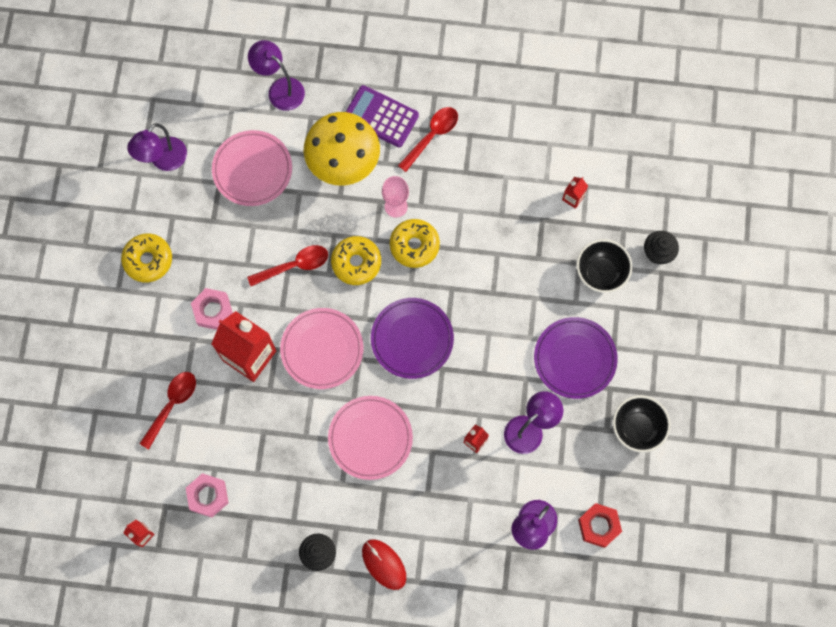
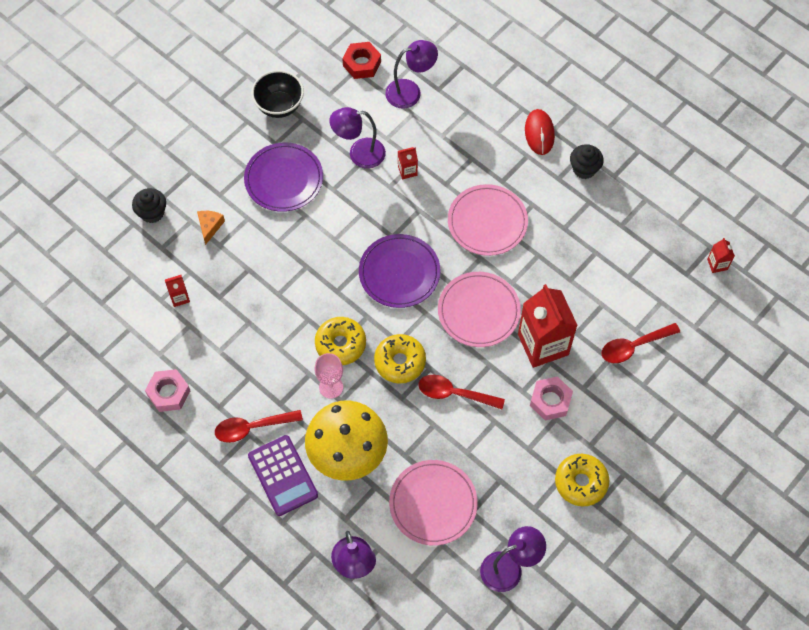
camera: 145 degrees left, 10 degrees down
(208, 496) = (646, 260): pink nut -> pink nut (169, 393)
(600, 273) = (209, 226): black bowl -> orange cheese

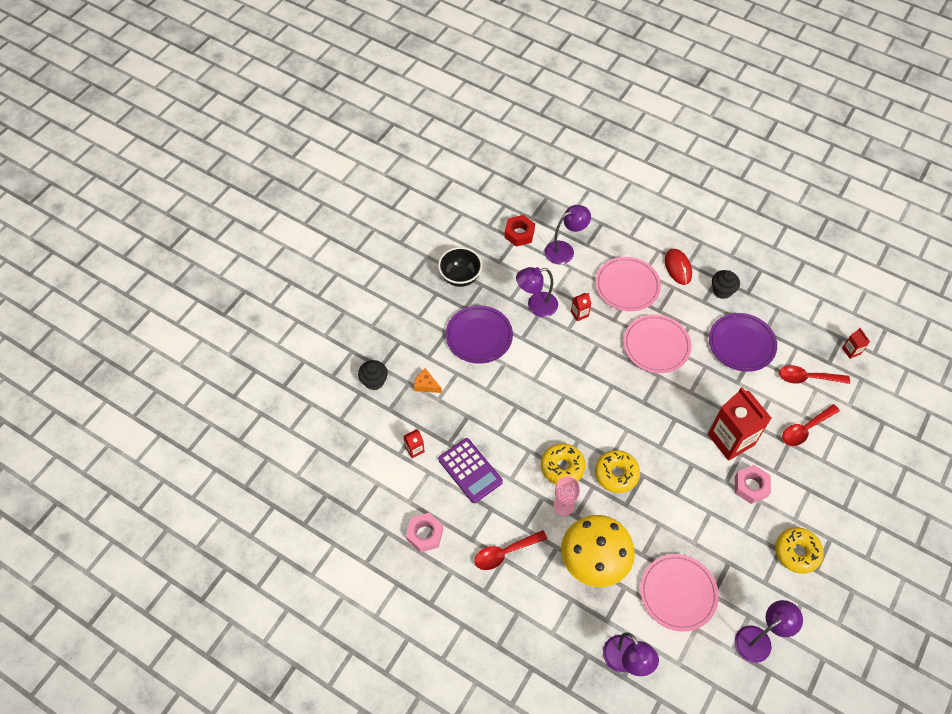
camera: 10 degrees left, 5 degrees down
(209, 226) = (426, 385): orange cheese -> orange cheese turned 60 degrees counterclockwise
(282, 475) = (542, 591): purple calculator -> purple calculator (470, 471)
(399, 273) = (595, 399): purple plate -> purple plate (741, 344)
(454, 393) = (669, 494): red spoon -> red spoon (807, 378)
(478, 311) = (670, 420): pink plate -> pink plate (627, 286)

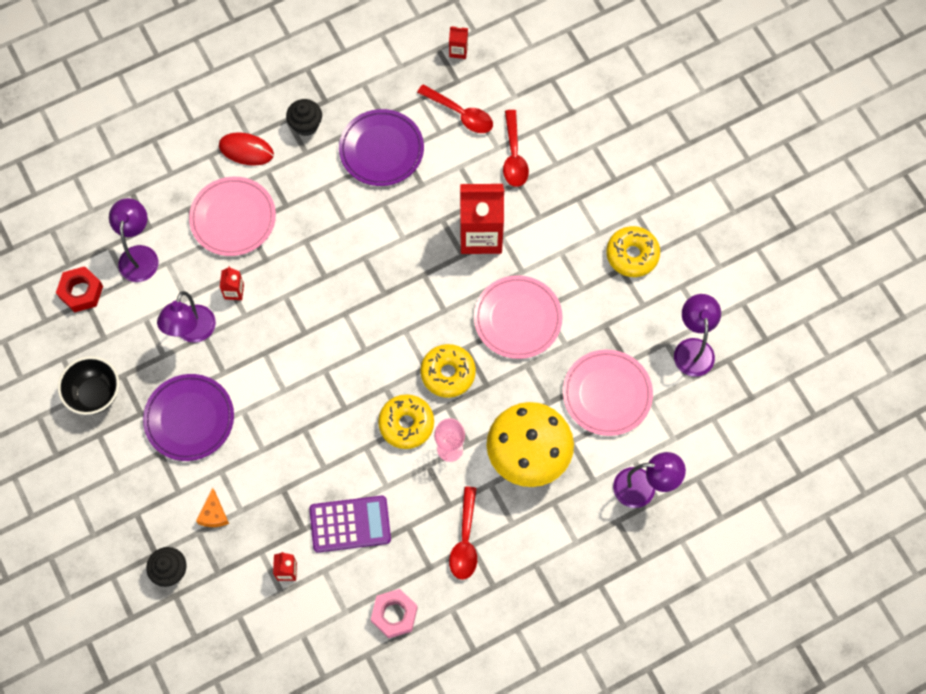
camera: 60 degrees left, 10 degrees up
(426, 385) = (214, 514): orange cheese -> orange cheese turned 60 degrees counterclockwise
(656, 345) = (327, 236): pink plate -> pink plate (517, 319)
(751, 486) = (541, 250): pink nut -> none
(807, 378) = (461, 114): red spoon -> red spoon turned 90 degrees counterclockwise

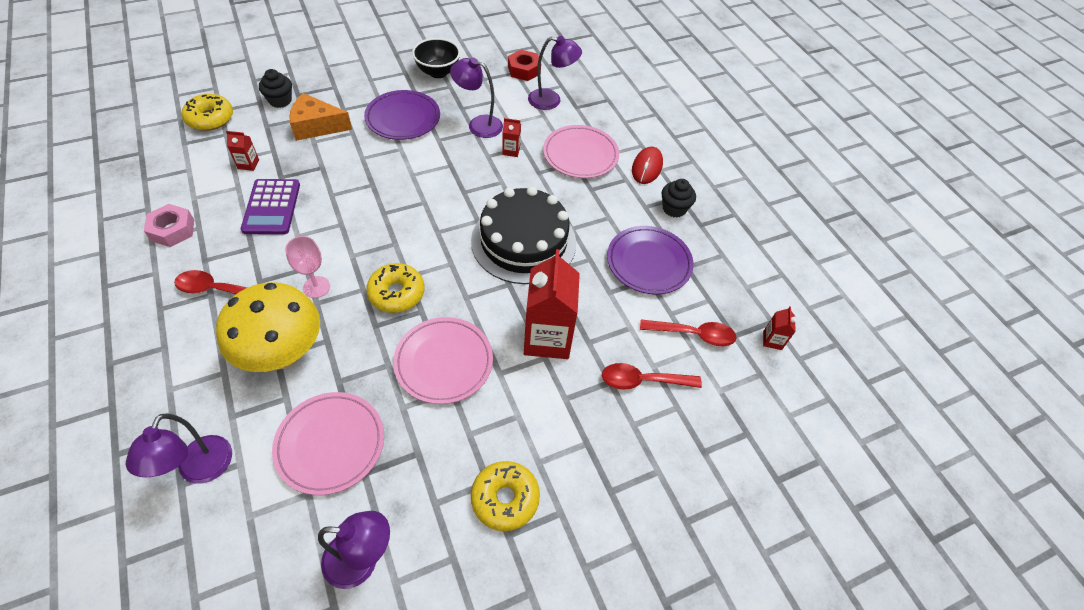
camera: 90 degrees right, 15 degrees down
(214, 514) = (316, 126): orange cheese -> orange cheese, size x1.81
(368, 265) = (523, 241): none -> black cake
(406, 424) = (353, 255): yellow donut -> yellow donut (210, 119)
(461, 114) = (693, 334): red spoon -> red spoon turned 120 degrees counterclockwise

